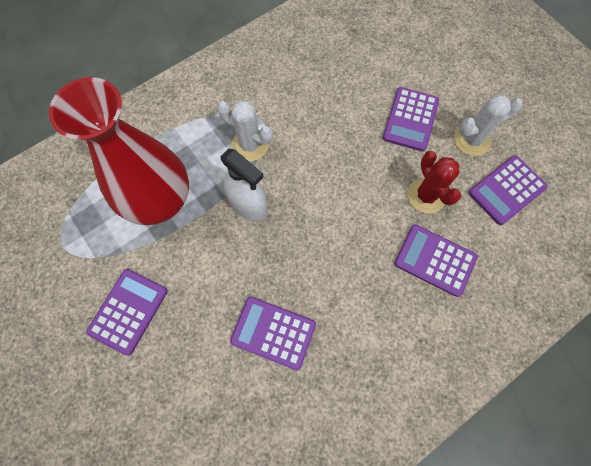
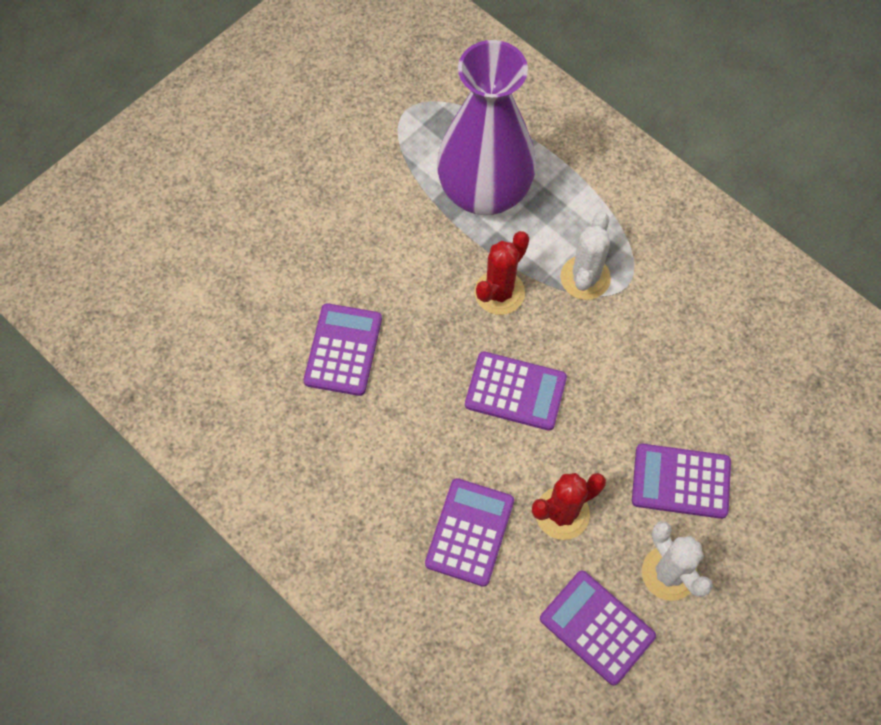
camera: 80 degrees right, 5 degrees down
(128, 311) = (343, 194): purple calculator -> purple calculator (515, 391)
(159, 200) = (484, 192): red vase -> purple vase
(248, 205) = (499, 292): white spray bottle -> red cactus

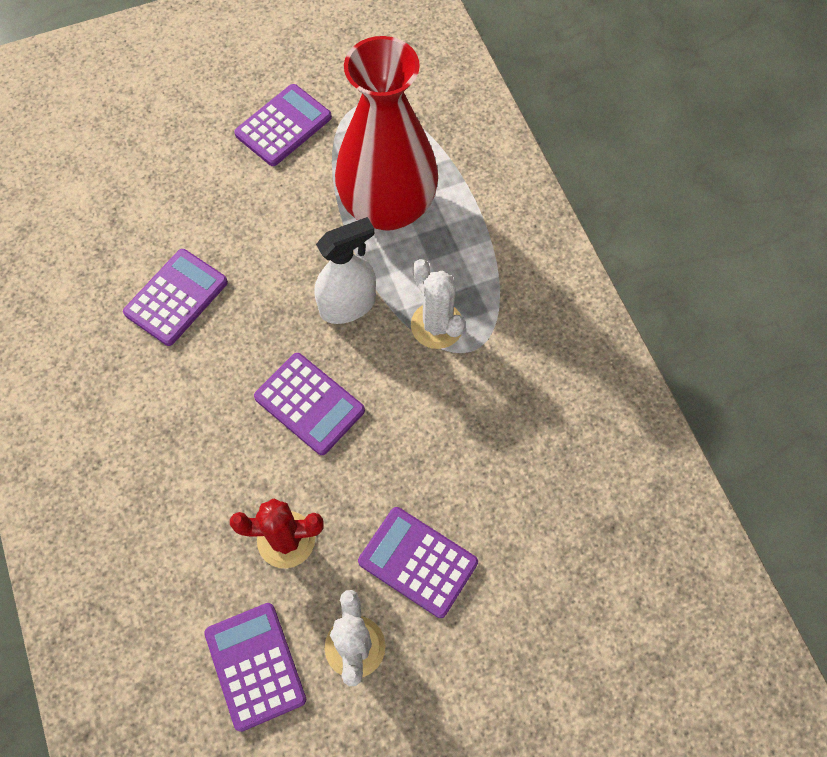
camera: 25 degrees right, 0 degrees up
(469, 532) = (190, 517): purple calculator -> purple calculator (283, 126)
(484, 192) = (388, 207): purple vase -> red vase
(499, 292) = (348, 305): red cactus -> white spray bottle
(585, 278) = (437, 325): white cactus -> white cactus turned 75 degrees counterclockwise

